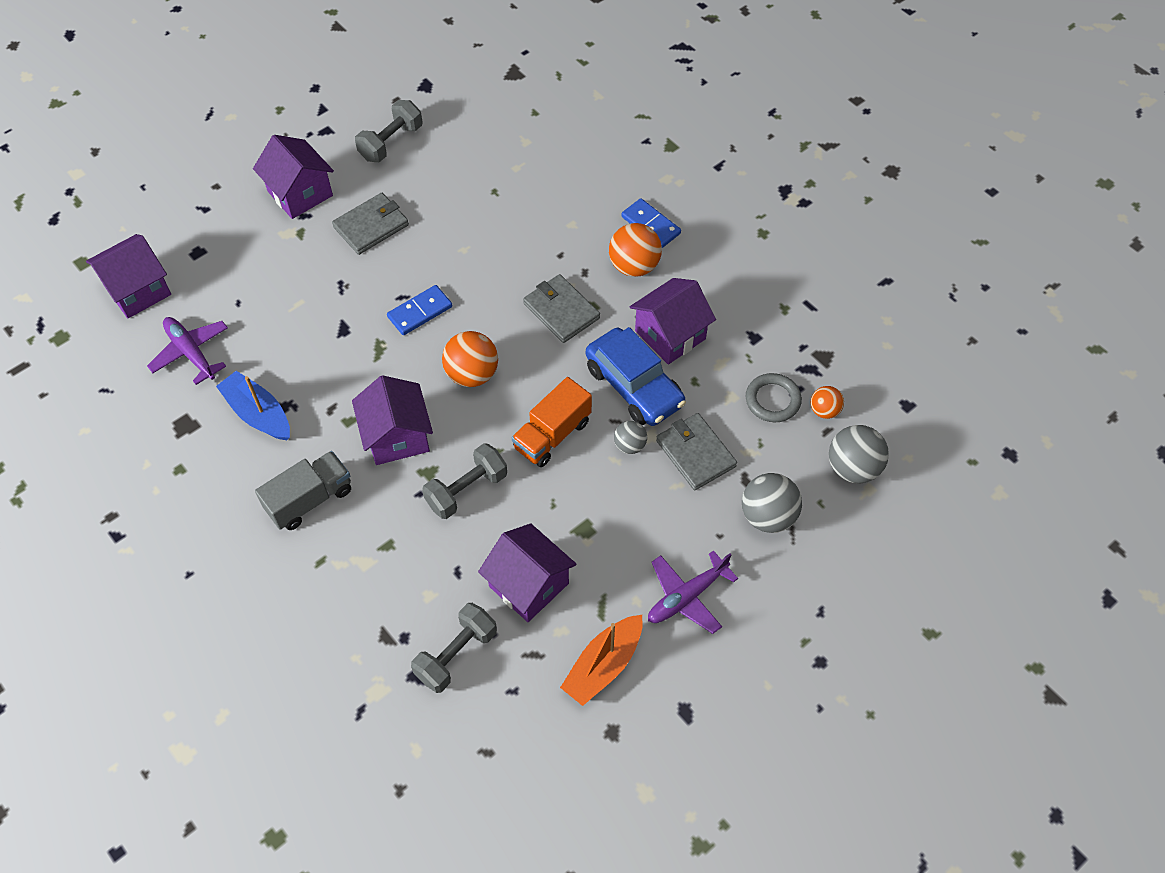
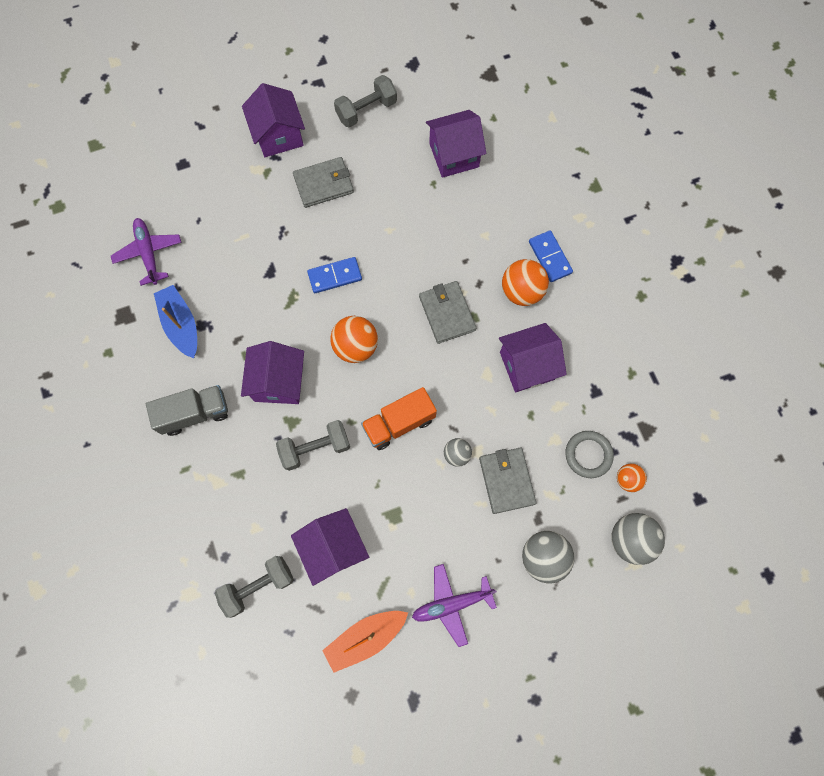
camera: 20 degrees right, 15 degrees up
(137, 290) = (127, 184): purple house -> purple house (454, 155)
(634, 386) = (480, 402): blue car -> none

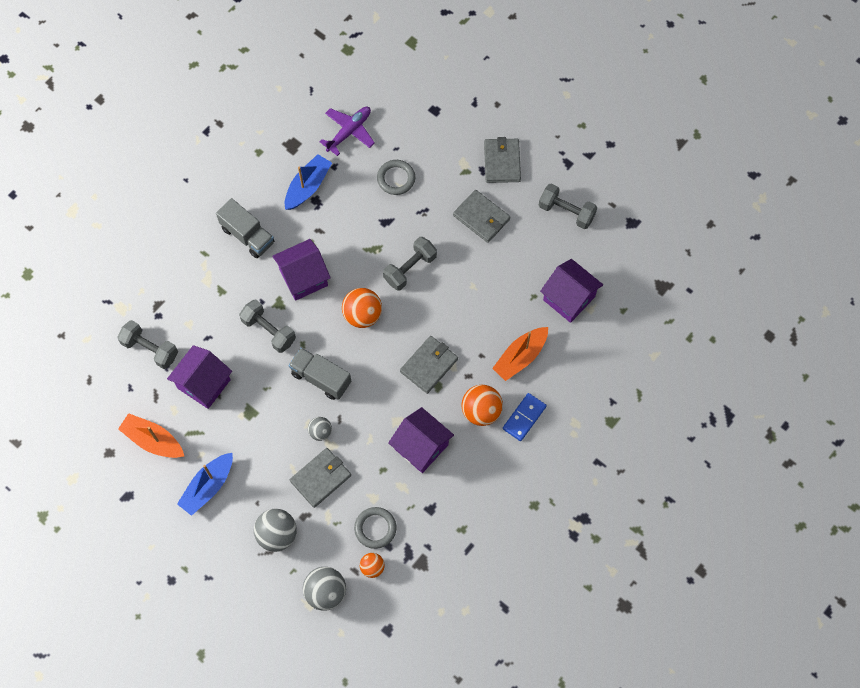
camera: 60 degrees right, 5 degrees down
(230, 237) = (396, 178): none -> grey ring
(278, 135) = (502, 162): purple house -> grey wallet
(335, 276) = (410, 268): blue domino -> grey dumbbell
(399, 423) = (321, 378): orange truck -> grey truck
(451, 604) = (208, 486): purple plane -> blue boat
(487, 227) = (520, 357): none -> orange boat

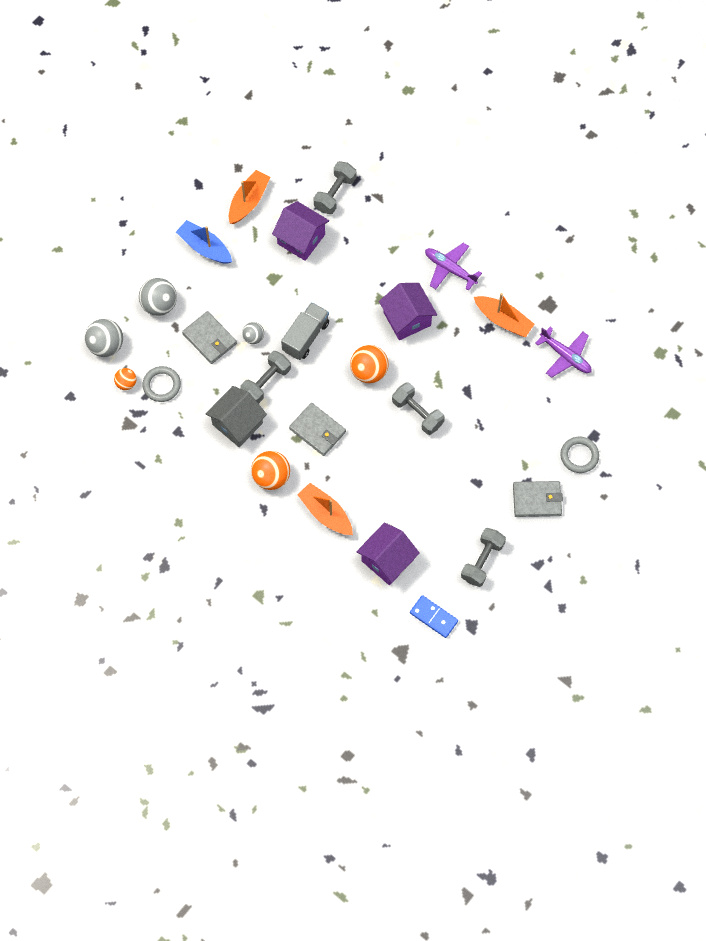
camera: 90 degrees right, 0 degrees up
(247, 235) = (450, 269): grey truck -> purple plane
(269, 331) = (353, 291): grey dumbbell -> grey dumbbell (266, 382)
(308, 186) = (503, 320): blue boat -> orange boat
(396, 178) = (514, 400): grey ring -> grey ring (579, 456)
(421, 447) = (237, 424): purple house -> grey house
(481, 217) = (474, 479): grey wallet -> none
(524, 417) = (264, 515): blue domino -> blue domino (433, 617)

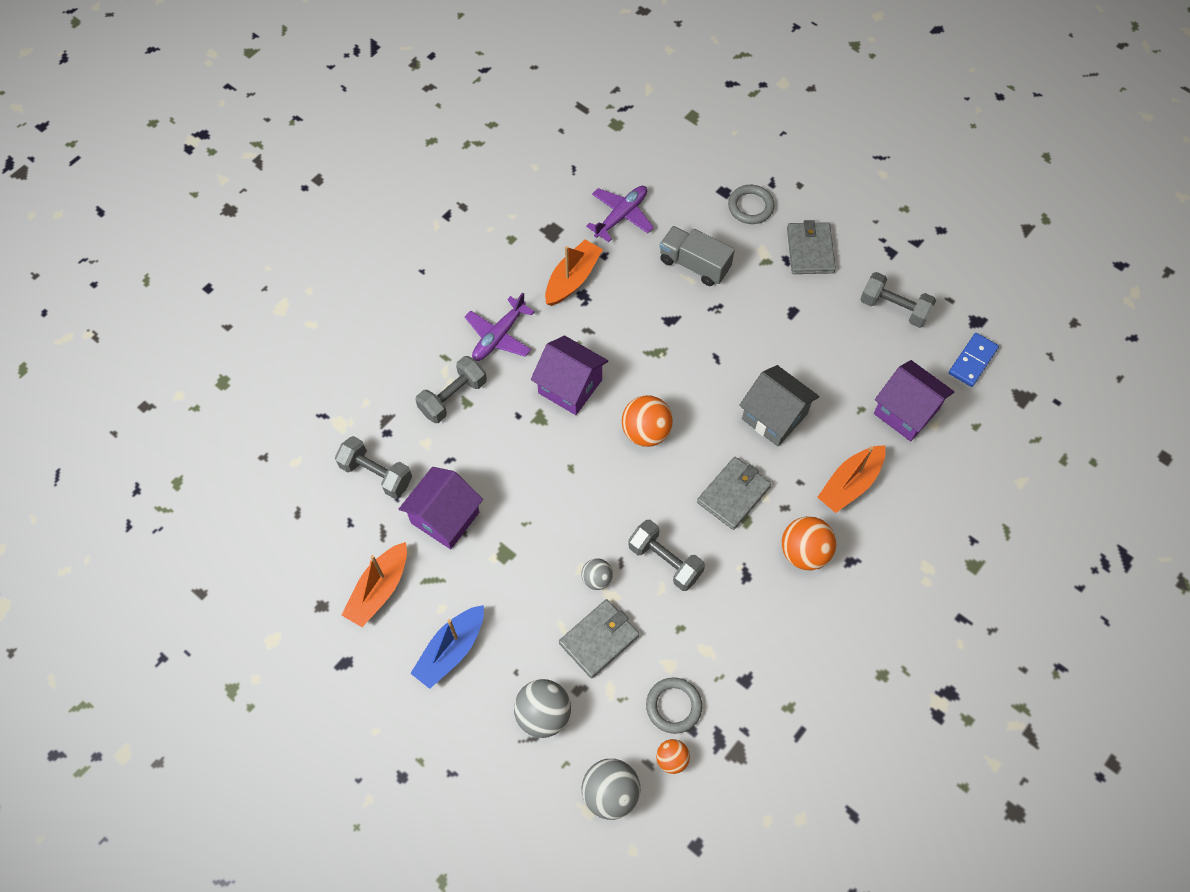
camera: 90 degrees left, 5 degrees down
(237, 424) = (729, 598): grey house -> grey house (774, 417)
(248, 201) = (379, 590): orange boat -> orange boat turned 90 degrees counterclockwise
(306, 336) = (595, 510): grey truck -> grey truck (694, 264)
(407, 319) = (570, 386): purple house -> purple house turned 60 degrees clockwise
(417, 413) = (703, 375): grey dumbbell -> grey dumbbell (453, 397)

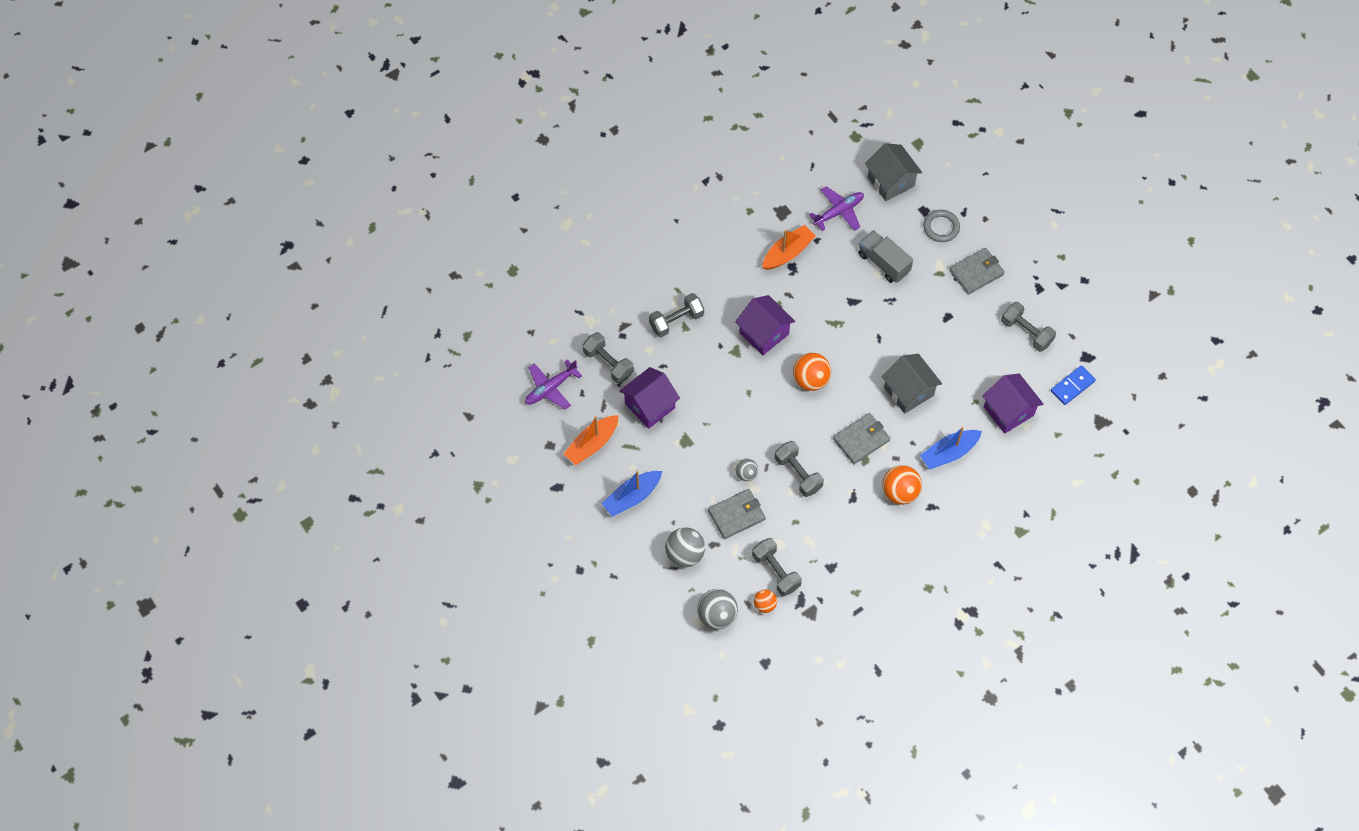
camera: 15 degrees right, 0 degrees up
(499, 336) = (721, 283): purple plane -> purple plane (550, 388)
(673, 706) = (776, 571): grey ring -> grey dumbbell
(674, 166) = (891, 181): none -> grey house
(810, 250) = (976, 272): grey wallet -> grey wallet turned 45 degrees clockwise
(850, 484) = (949, 453): orange boat -> blue boat

